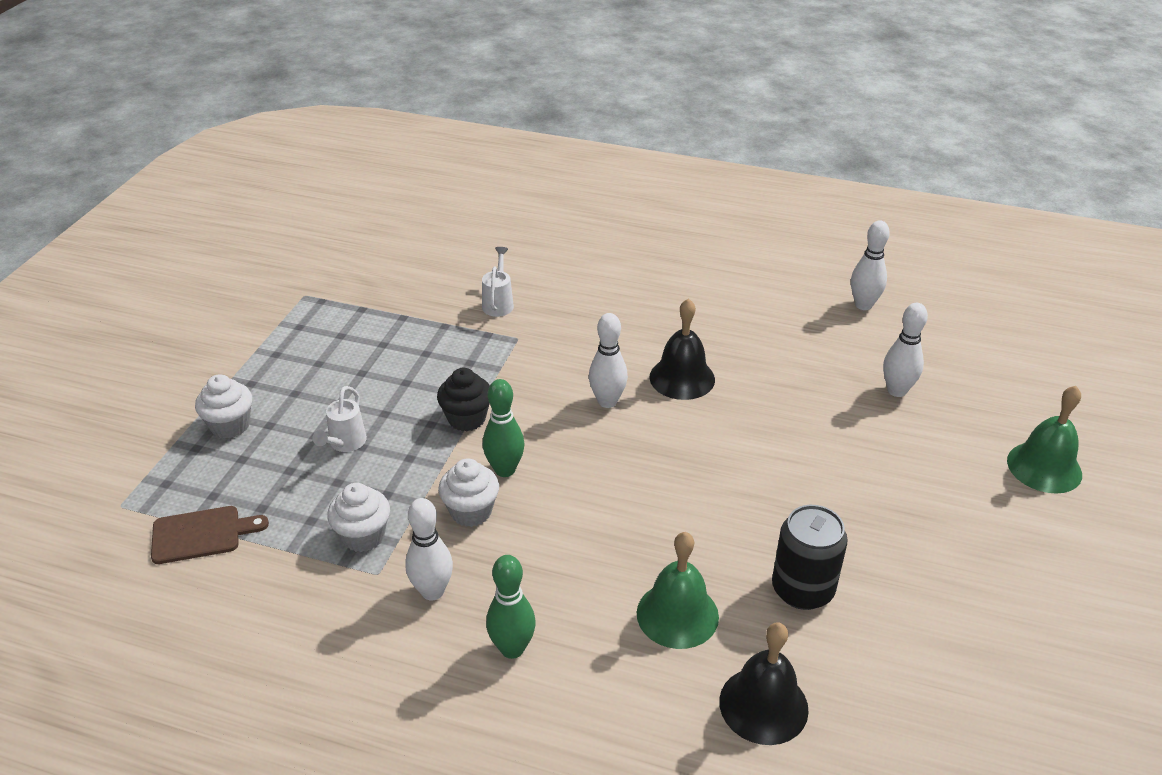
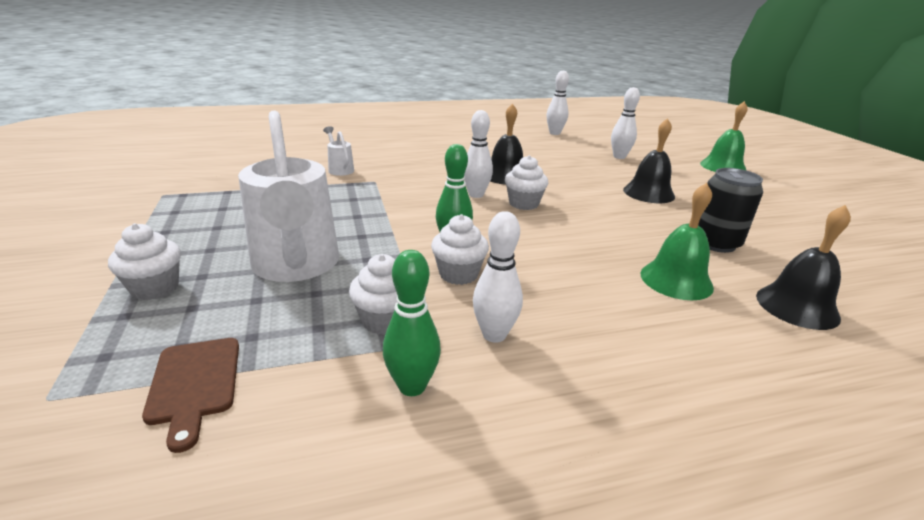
camera: 35 degrees left, 10 degrees down
(201, 534) = (194, 384): brown cutting board -> brown cutting board turned 120 degrees clockwise
(345, 444) = (296, 267): white watering can -> white watering can, size x2.36
(466, 419) = (387, 226): black cupcake -> none
(512, 648) = (608, 346): green bowling pin -> green bowling pin (412, 386)
(646, 437) = (523, 204): none -> white cupcake
(837, 477) = (648, 193): none -> black bell

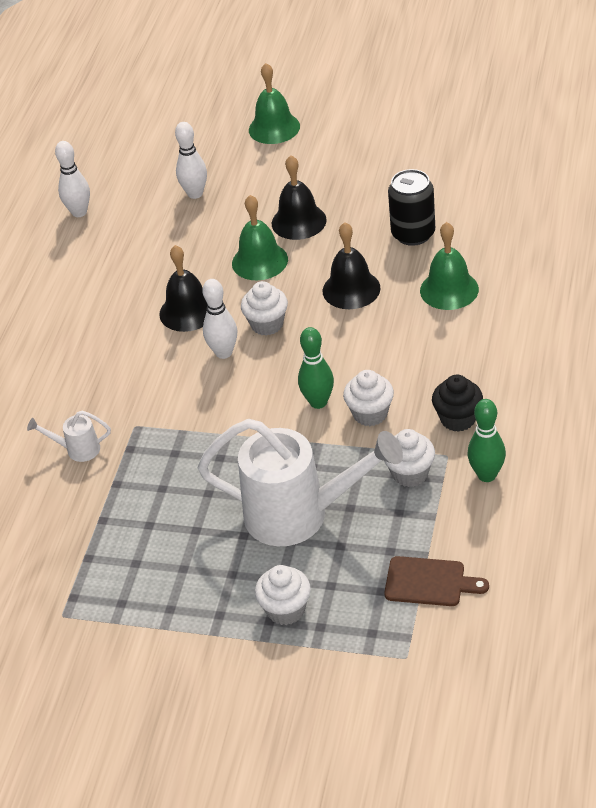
camera: 55 degrees left, 15 degrees up
(494, 335) = (458, 419): white bowling pin -> black cupcake
(587, 188) = (260, 261): none -> green bell
(797, 306) = (513, 246): black bell -> black bell (351, 289)

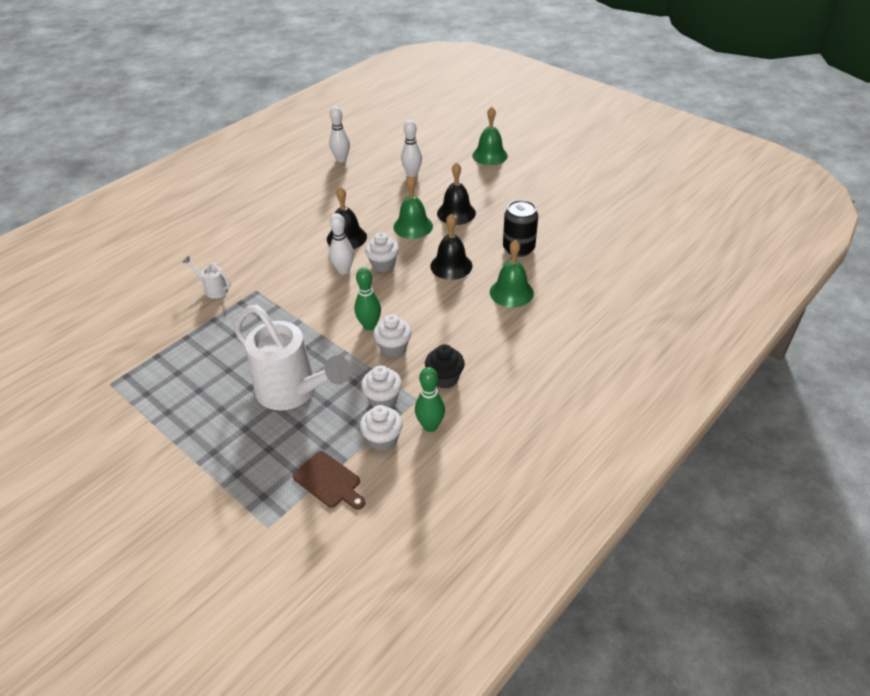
camera: 25 degrees right, 0 degrees up
(286, 610) = (228, 450): white cupcake -> white cupcake (382, 439)

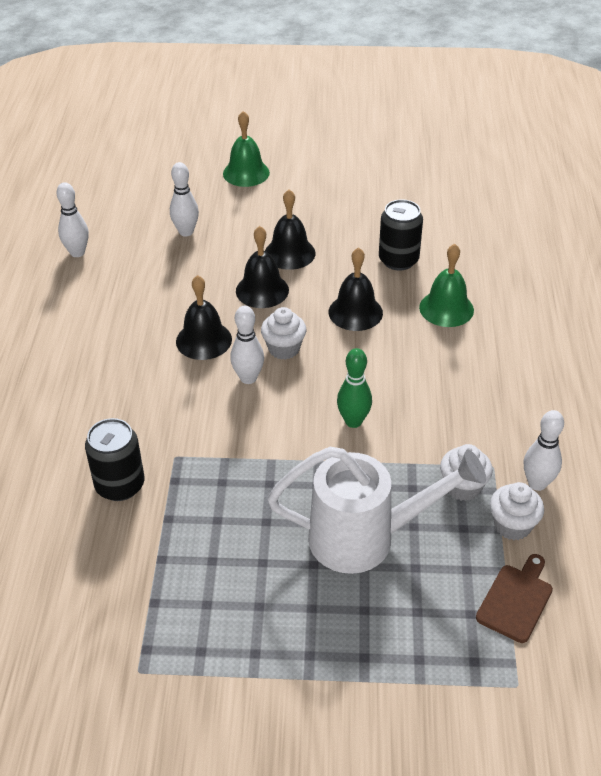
camera: 40 degrees left, 0 degrees up
(213, 289) = (120, 485): white watering can -> black can
(329, 481) = (516, 600): brown cutting board -> brown cutting board turned 60 degrees counterclockwise
(393, 348) = (407, 430): white cupcake -> none
(413, 226) = (262, 290): green bell -> black bell
(430, 426) = (537, 483): green bowling pin -> white bowling pin
(444, 378) = (492, 429): black cupcake -> none

